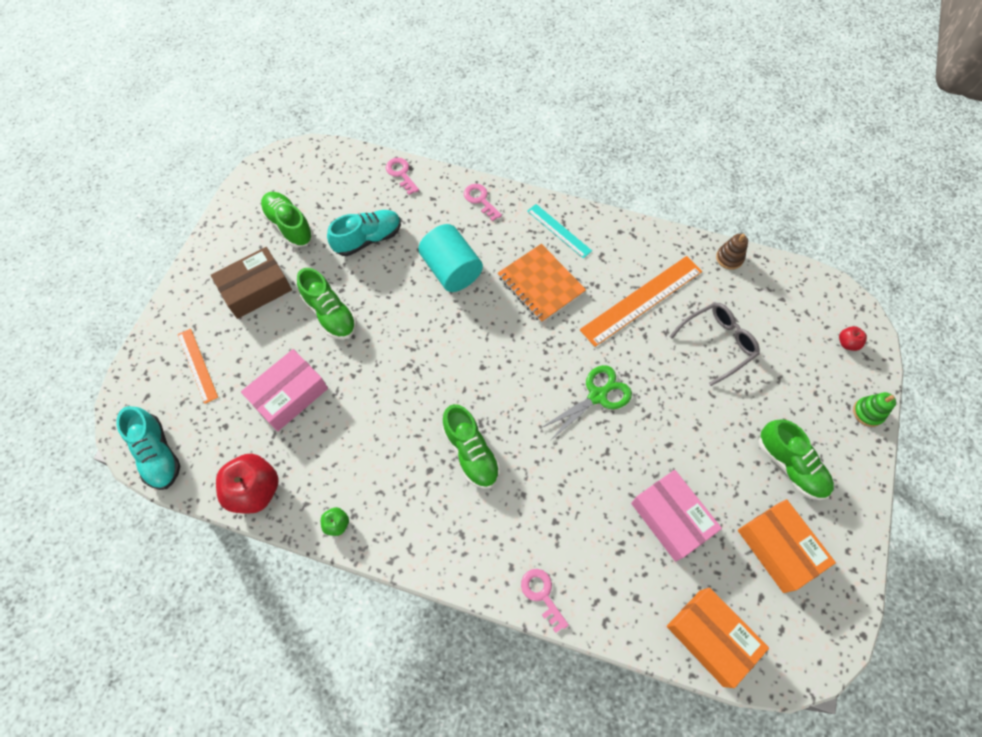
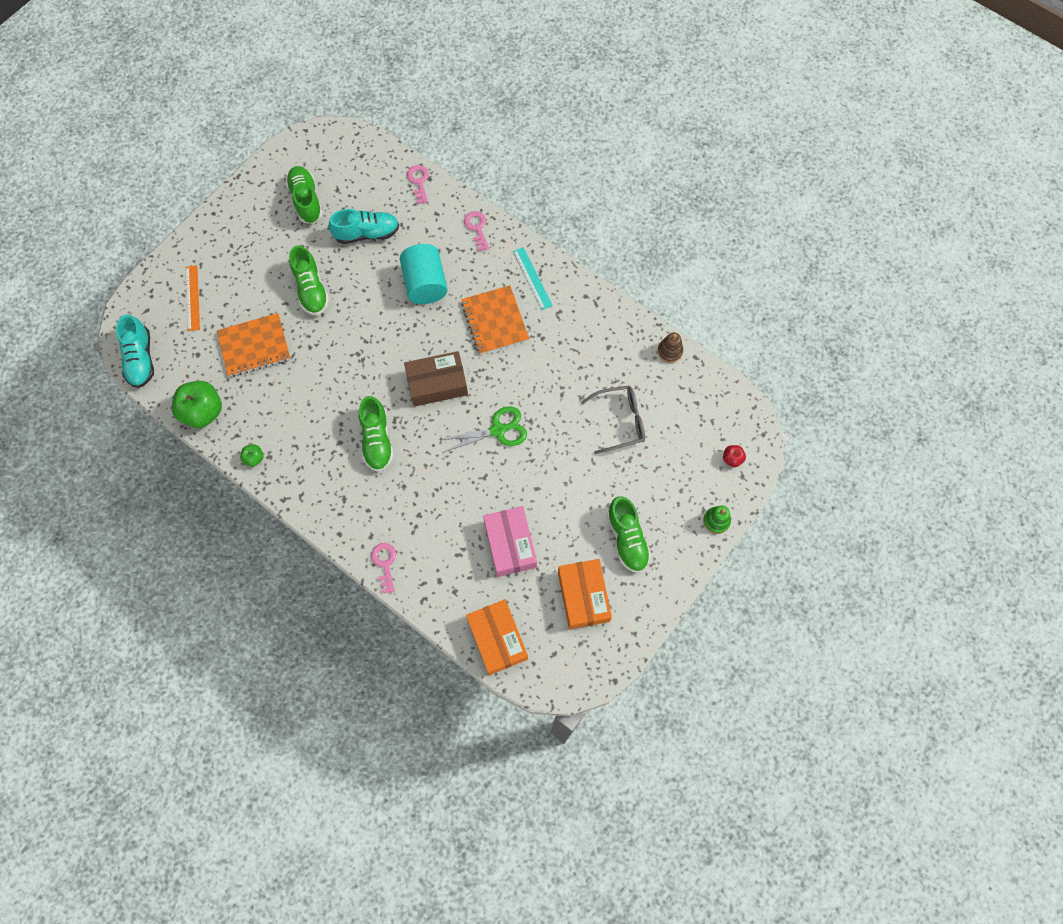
camera: 20 degrees right, 5 degrees up
(255, 490) = (203, 412): red apple -> green apple
(256, 289) = (259, 248): brown box -> brown box (437, 383)
(289, 395) = (254, 346): pink box -> orange notebook
(642, 300) = (574, 363): orange ruler -> none

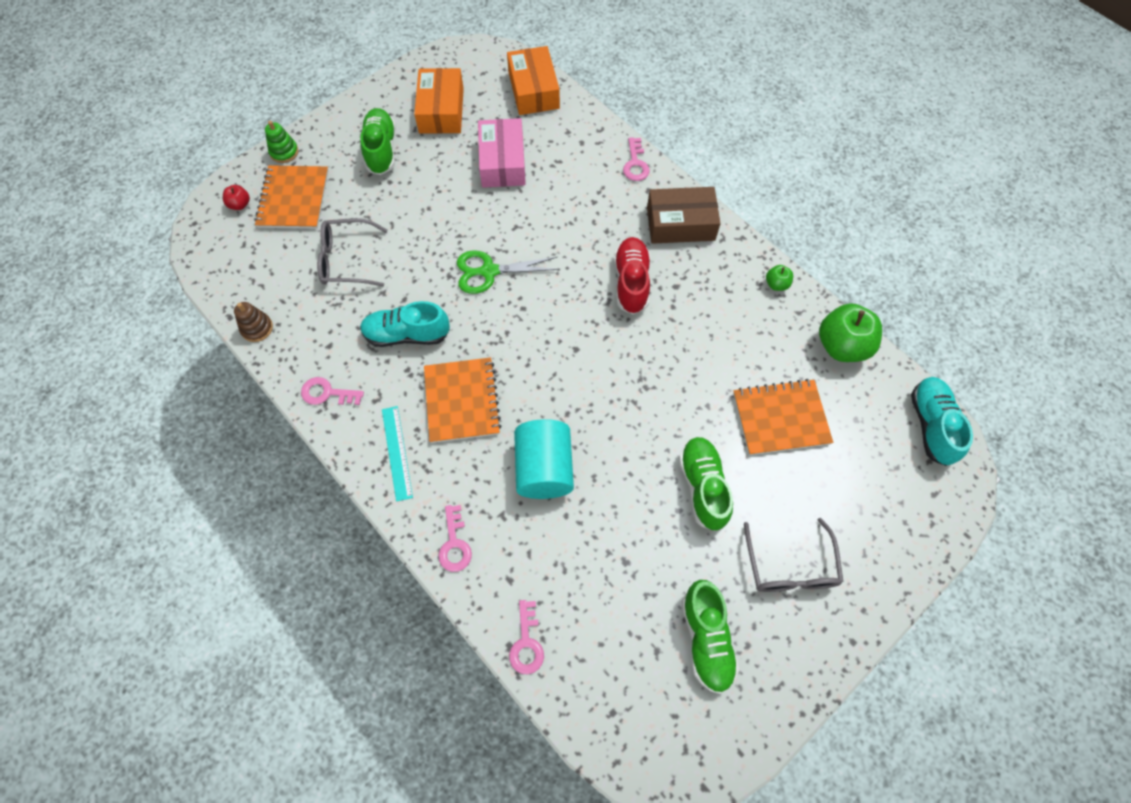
camera: 170 degrees left, 5 degrees down
(192, 298) = (871, 502): orange ruler -> none
(251, 249) = (790, 567): none -> grey glasses
(367, 233) = (617, 563): turquoise shoe -> turquoise shoe (407, 334)
(377, 440) = (631, 282): green shoe -> red shoe
(437, 383) = (550, 334): brown box -> brown box (680, 223)
(597, 311) = (327, 393): none -> pink key
(687, 472) = (293, 199): none -> orange notebook

